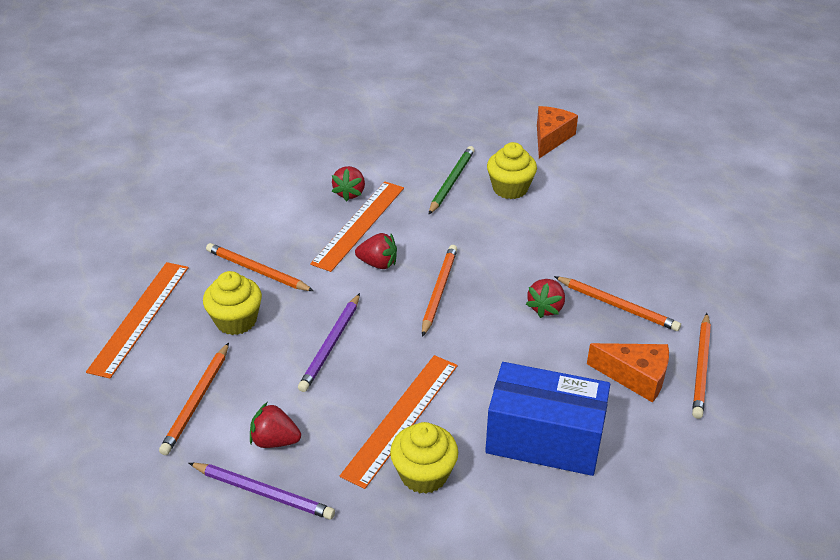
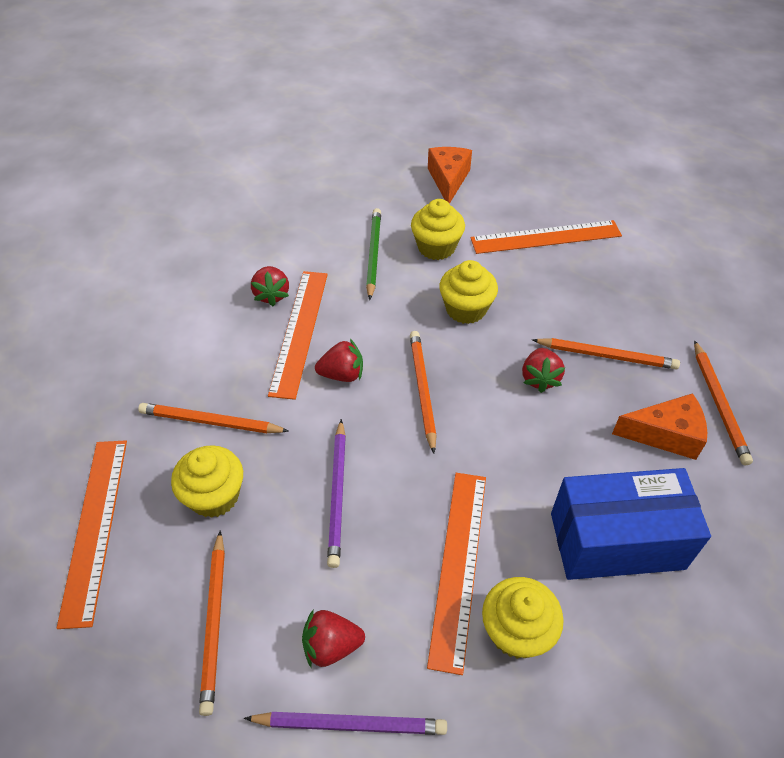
camera: 20 degrees left, 10 degrees up
(510, 241) = (466, 309): none -> yellow cupcake
(616, 202) = (546, 237): none -> orange ruler

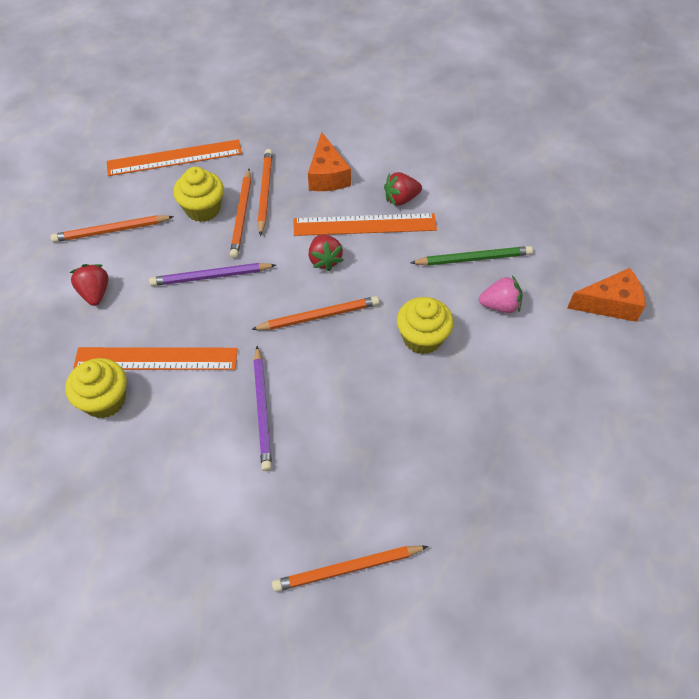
camera: 80 degrees right, 5 degrees up
(350, 724) = (44, 311): purple pencil -> purple pencil (262, 409)
(436, 247) = (500, 305): yellow cupcake -> pink strawberry
(539, 378) = (349, 404): red strawberry -> none
(546, 237) = (550, 400): orange ruler -> none
(606, 356) = (390, 461): orange pencil -> orange pencil (241, 215)
(616, 540) = (183, 469): blue box -> none
(665, 434) = (300, 514): orange cheese -> orange cheese (327, 175)

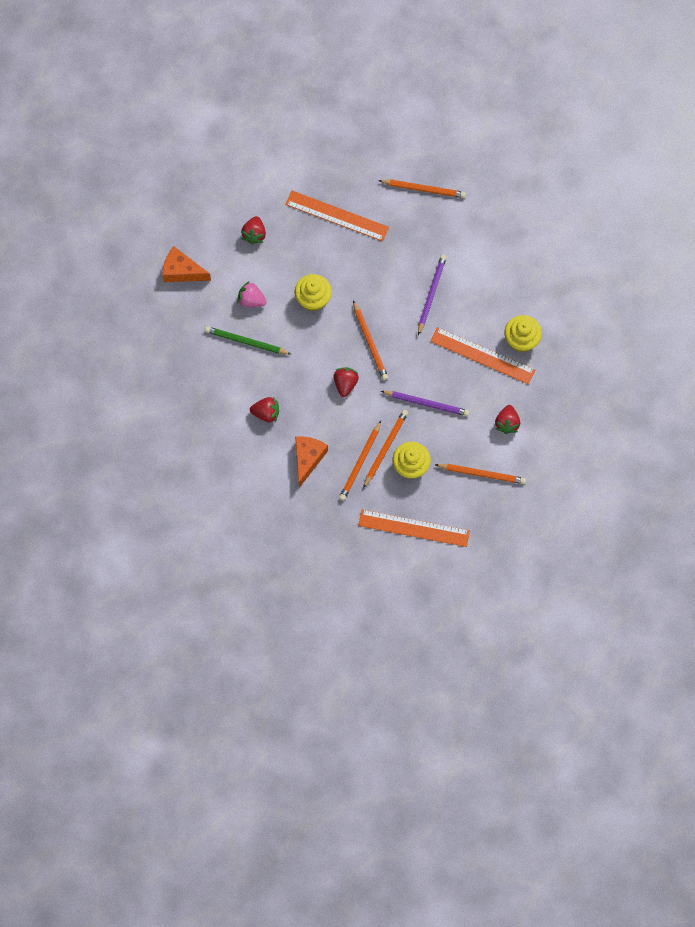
camera: 155 degrees left, 15 degrees up
(318, 316) = (370, 342): orange pencil -> orange pencil turned 120 degrees counterclockwise
(364, 225) = (303, 402): orange ruler -> orange ruler (337, 216)
(555, 387) = (254, 234): none -> red strawberry

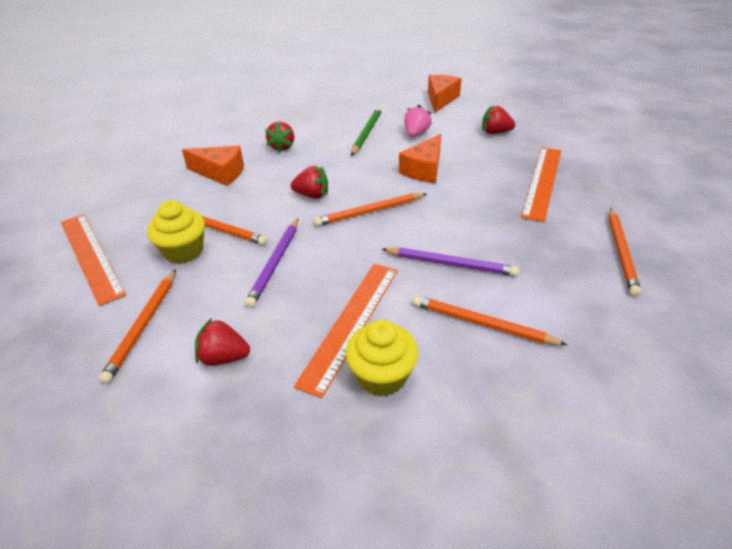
camera: 90 degrees right, 30 degrees down
(313, 299) = (424, 170): yellow cupcake -> orange cheese
(360, 462) = (204, 209): orange pencil -> orange pencil (482, 324)
(414, 528) = (91, 256): orange ruler -> orange ruler turned 45 degrees counterclockwise

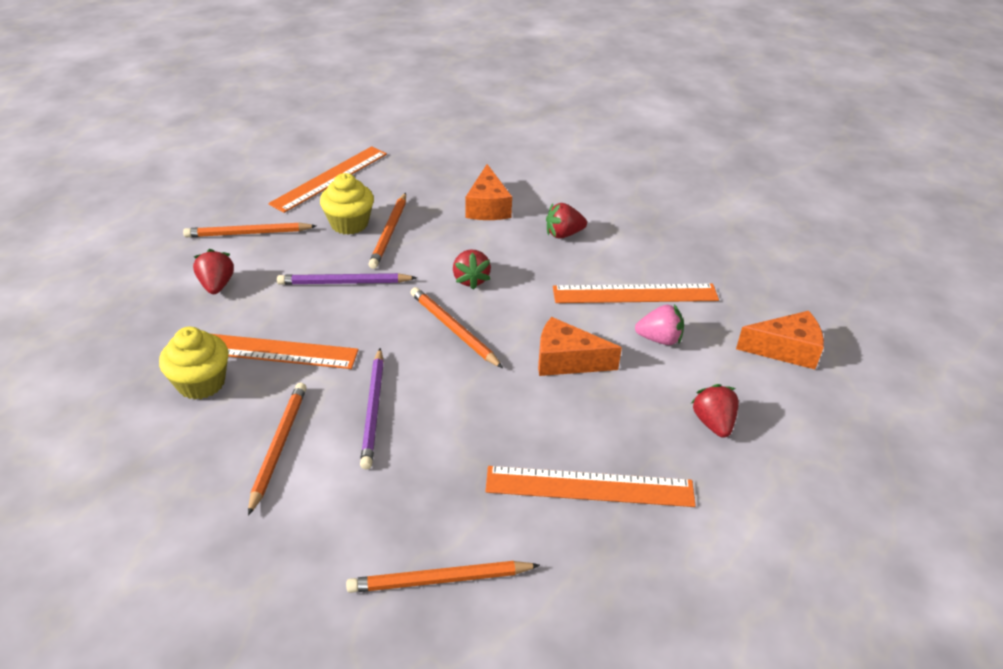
camera: 70 degrees right, 0 degrees up
(367, 133) = (635, 294): green pencil -> orange ruler

